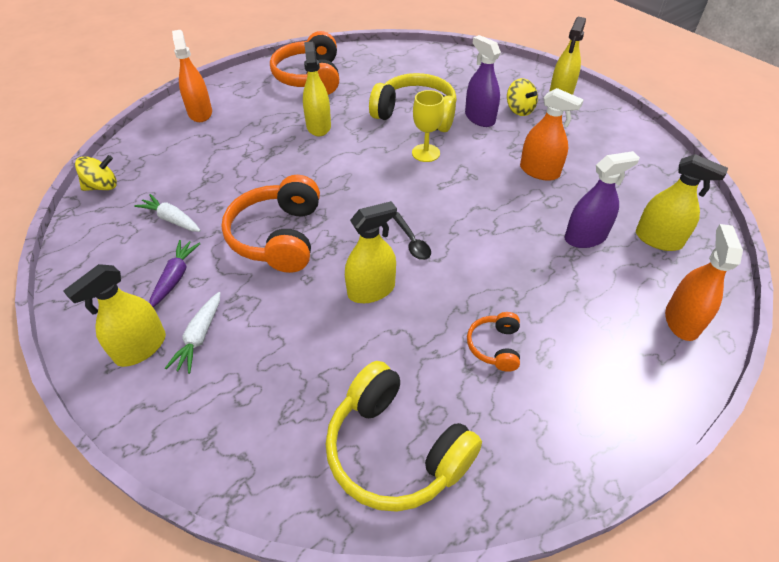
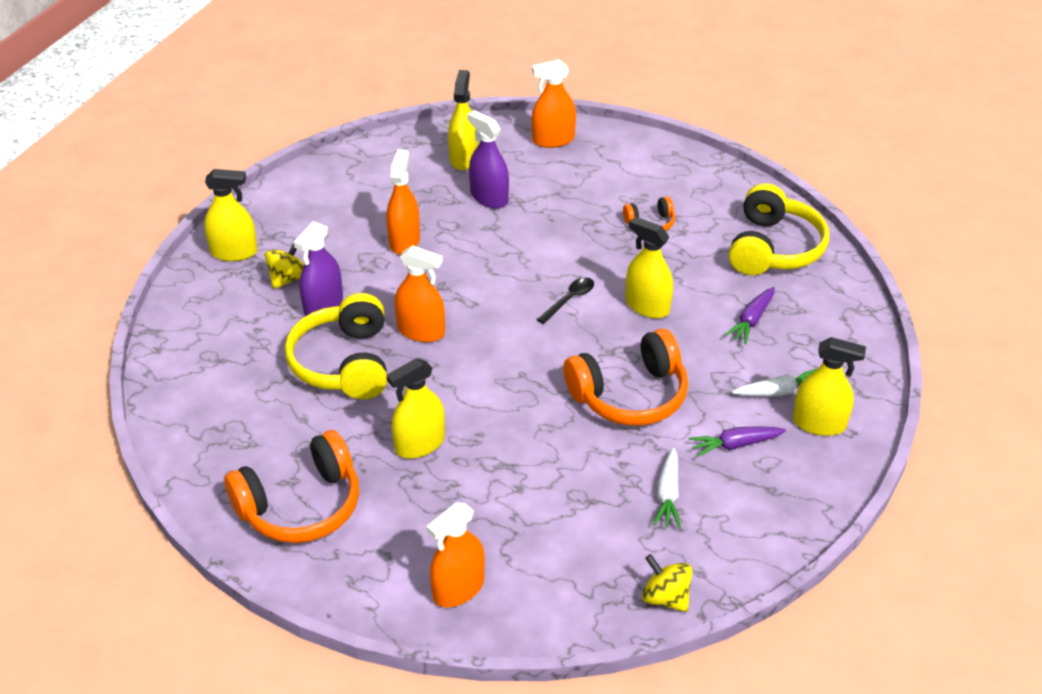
camera: 115 degrees left, 5 degrees down
(298, 363) = (751, 321): none -> purple carrot
(425, 153) = (421, 331): yellow goblet -> orange spray bottle

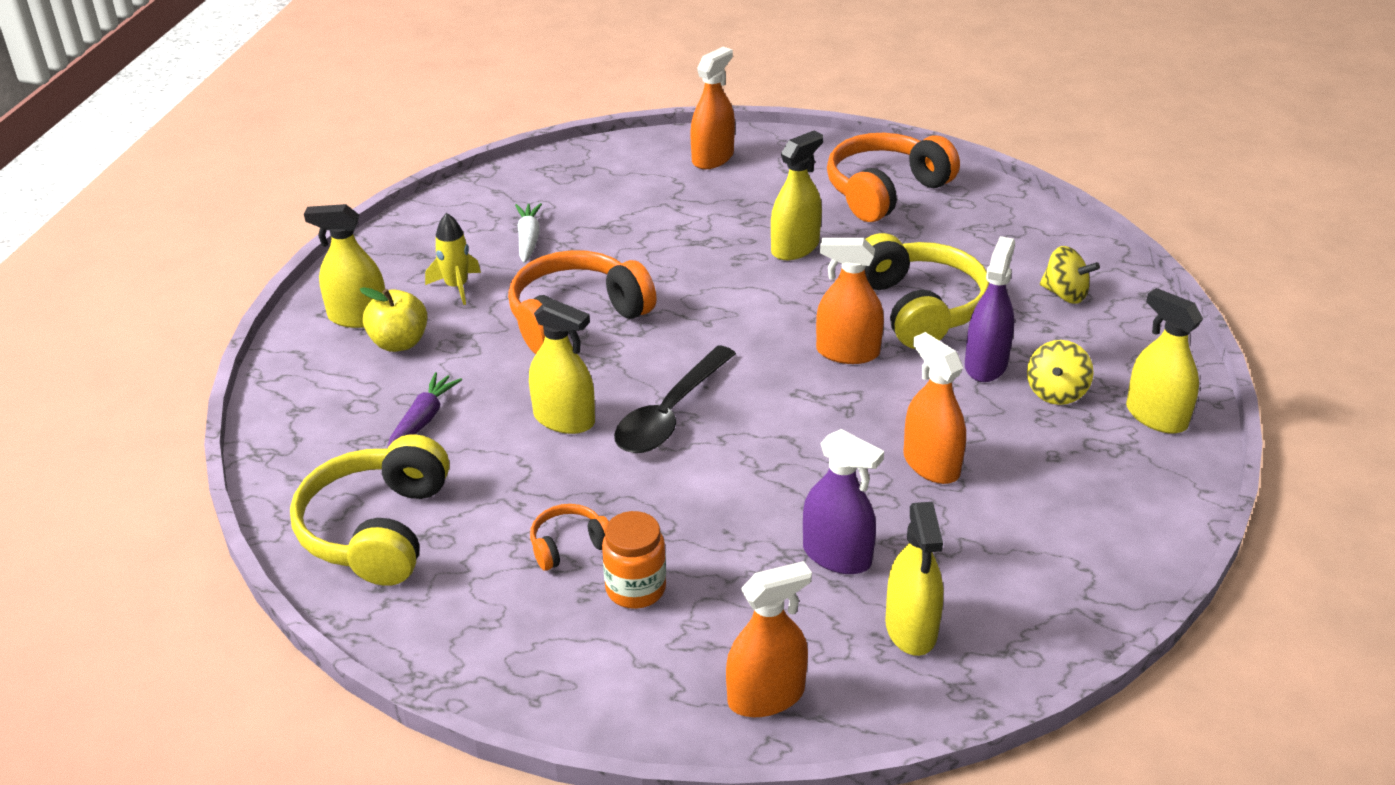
camera: 170 degrees right, 5 degrees down
(234, 252) = (1156, 416): yellow spray bottle -> yellow spray bottle turned 60 degrees clockwise
(404, 241) = (931, 464): orange spray bottle -> orange spray bottle turned 150 degrees clockwise
(569, 300) = (670, 414): black spoon -> black spoon, size x1.83
(613, 195) = (635, 588): none -> orange jar
(665, 597) = (528, 173): yellow spinning top -> yellow spinning top (1065, 294)
(734, 445) = (456, 286): purple carrot -> yellow rocket
(779, 391) = (399, 342): white carrot -> yellow apple

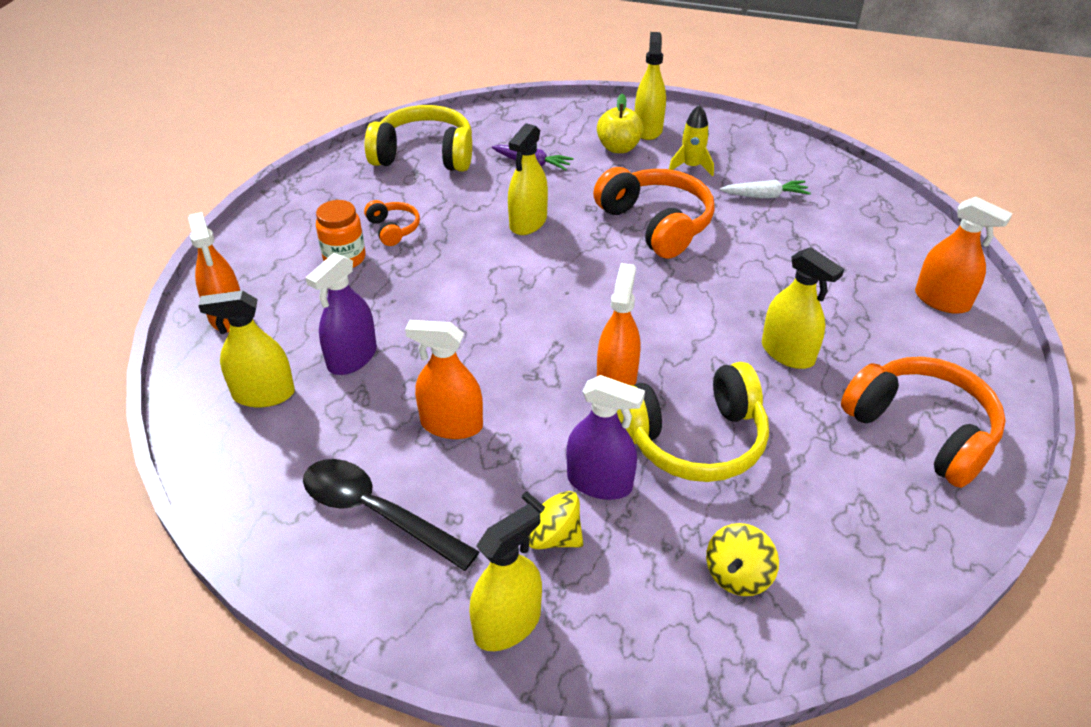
camera: 90 degrees right, 5 degrees up
(670, 414) = (531, 273): black spoon -> black spoon (376, 513)
(931, 464) = (451, 425): orange spray bottle -> orange spray bottle turned 135 degrees counterclockwise

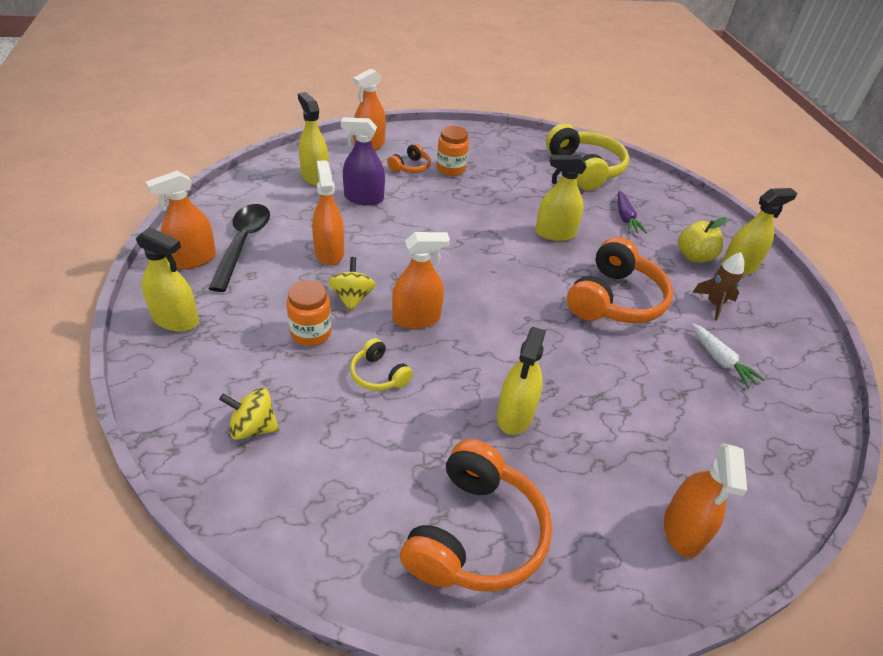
camera: 60 degrees right, 0 degrees up
(379, 580) = (193, 259): none -> orange spray bottle
(393, 229) = (495, 179): orange headphones -> orange headphones (410, 167)
(553, 536) = (253, 322): yellow spinning top -> yellow spinning top (352, 298)
(599, 482) = (311, 333): purple spray bottle -> orange jar
(691, 166) = (714, 304): yellow rocket -> brown rocket
(694, 439) = (378, 375): yellow headphones -> yellow headphones, size x0.49

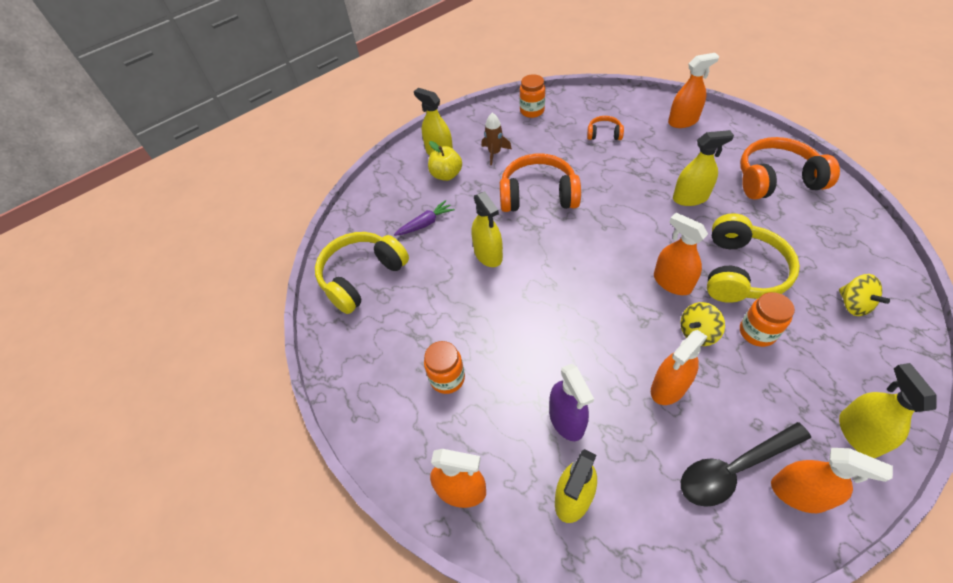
camera: 110 degrees left, 10 degrees up
(378, 375) = (741, 271): yellow headphones -> yellow headphones, size x2.05
(410, 167) = (474, 416): orange headphones -> orange headphones (604, 134)
(721, 361) = (548, 138): white carrot -> none
(795, 377) = (532, 111): none -> orange jar

